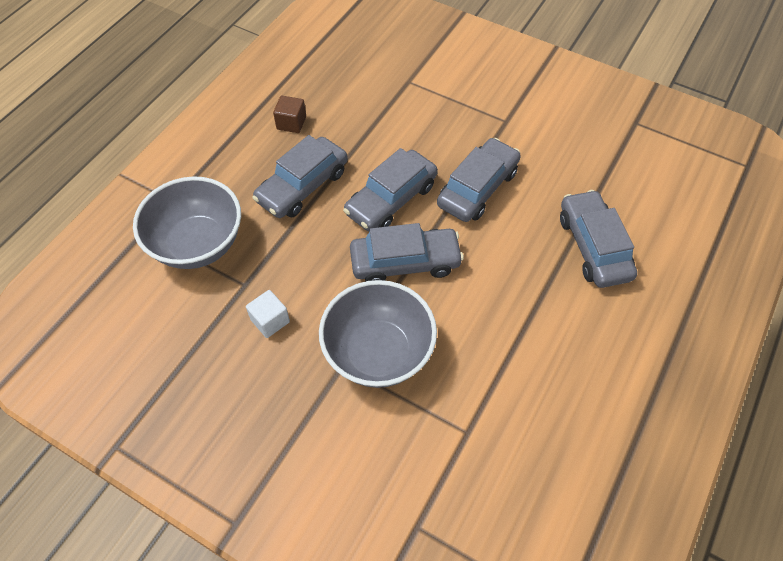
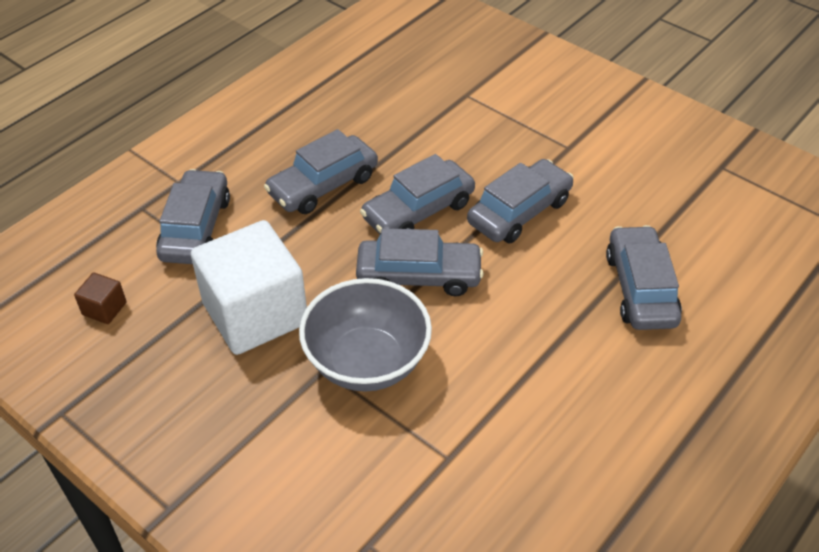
camera: 10 degrees right, 10 degrees down
(198, 244) = (196, 228): grey bowl -> grey car
(270, 321) = (255, 313): white cube -> white cube, size x2.48
(291, 123) = (325, 121): brown cube -> brown cube (104, 308)

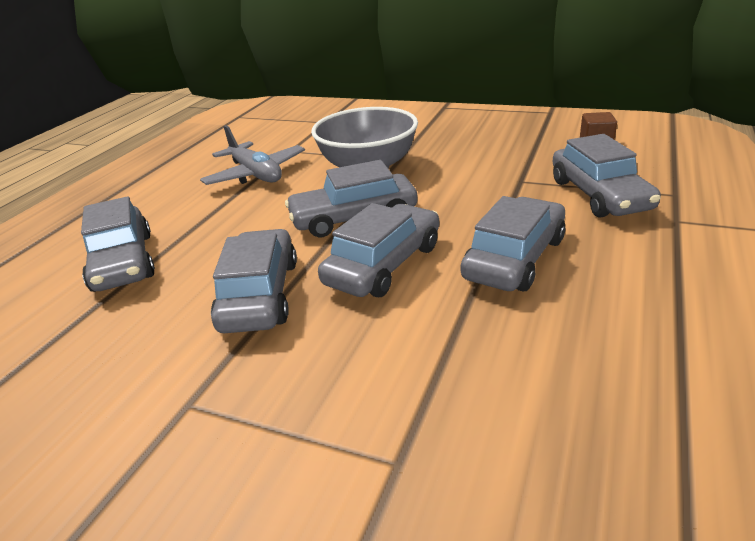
camera: 165 degrees right, 15 degrees down
(255, 313) = (478, 167): white cube -> none
(503, 406) = (256, 174): none -> grey plane
(519, 211) = (259, 294): grey car -> grey car turned 150 degrees clockwise

